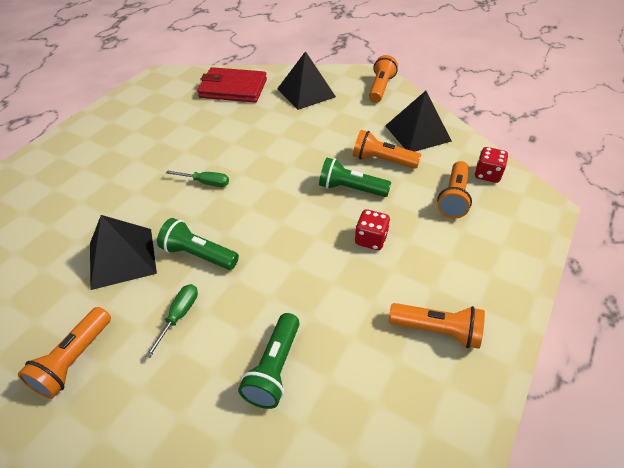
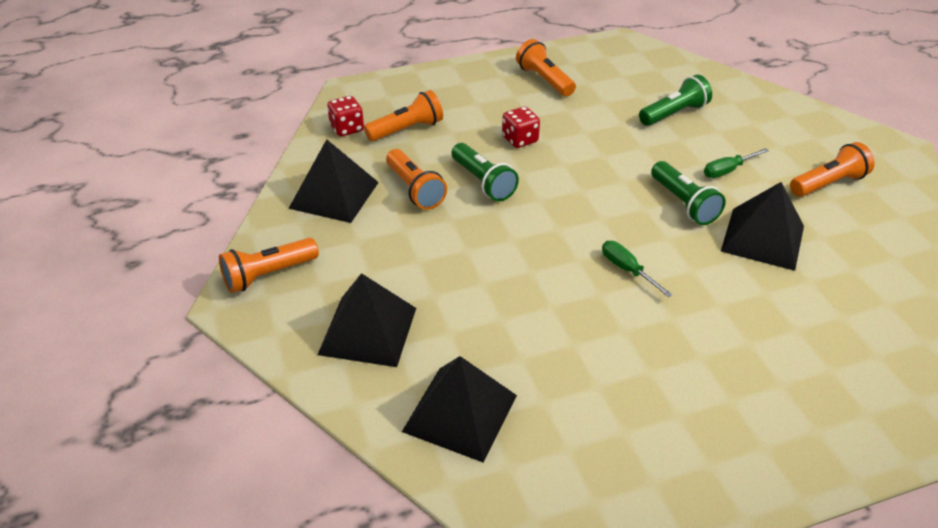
camera: 140 degrees left, 5 degrees down
(233, 88) = (460, 413): red wallet -> black pyramid

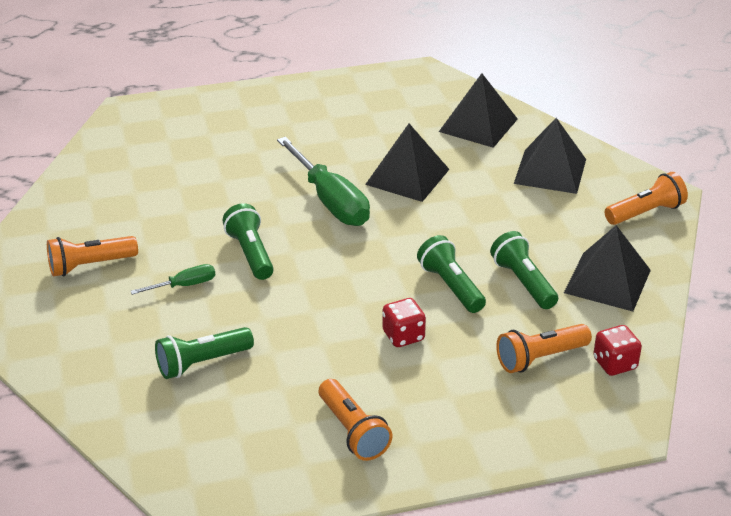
camera: 175 degrees left, 5 degrees down
(415, 189) = (523, 282): orange flashlight -> green flashlight
(627, 270) = (330, 201): green screwdriver -> green screwdriver, size x2.06
(762, 238) = (195, 219): black pyramid -> black pyramid (407, 176)

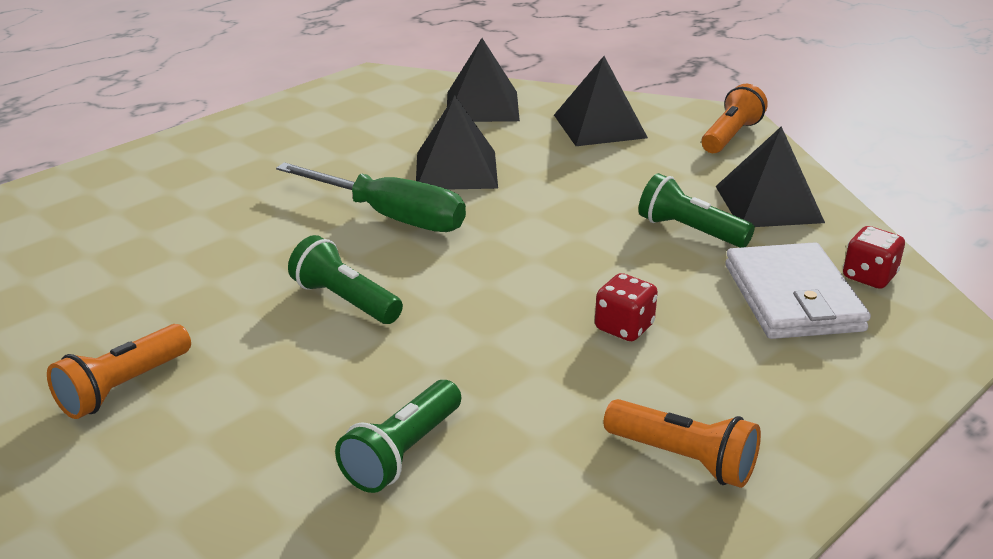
camera: 30 degrees left, 5 degrees down
(184, 285) = (288, 365): green screwdriver -> none
(451, 286) = (619, 259): green flashlight -> none
(540, 358) = (793, 297): orange flashlight -> white wallet

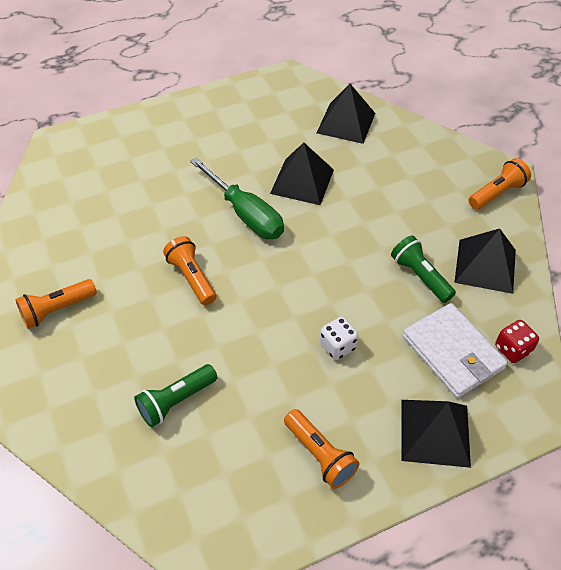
camera: 20 degrees right, 20 degrees up
(345, 300) = (192, 278): green flashlight -> orange flashlight
(599, 126) = (413, 161): black pyramid -> black pyramid (435, 432)
(624, 327) = (337, 346): red dice -> white dice
(793, 297) = (453, 352): white wallet -> white wallet turned 45 degrees counterclockwise

